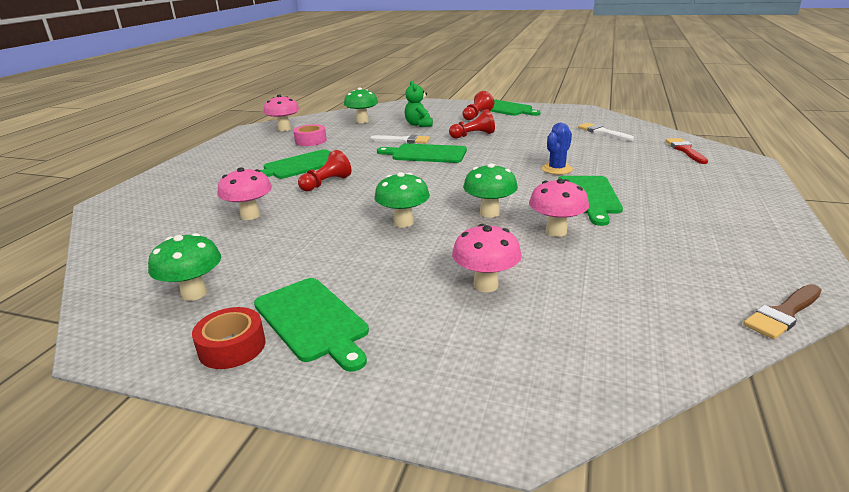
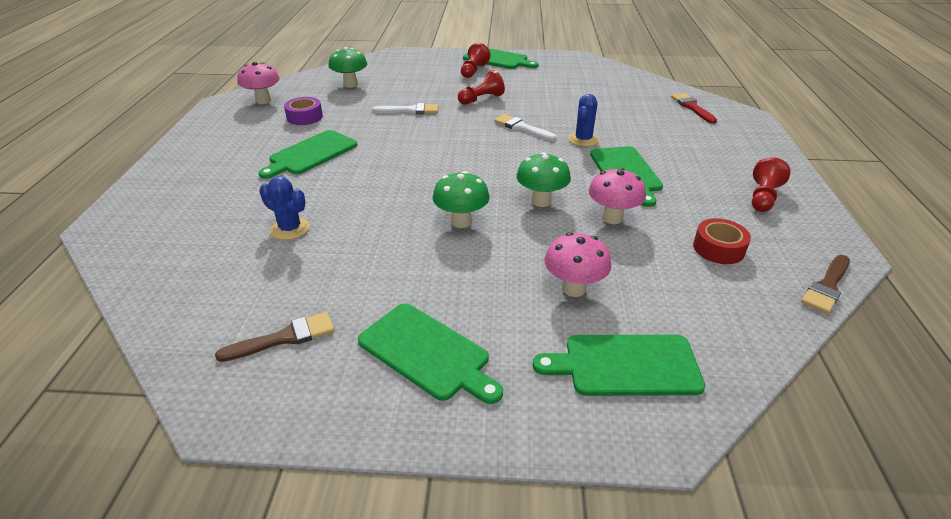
camera: 15 degrees left, 10 degrees up
(194, 293) = (284, 338): green mushroom -> brown brush
(232, 347) = (361, 395): red tape -> red tape (718, 248)
(250, 215) = (290, 229): pink mushroom -> blue cactus
(311, 141) = (304, 117): pink tape -> purple tape
(326, 183) = (353, 177): red pawn -> red pawn (763, 197)
(419, 125) = (416, 87): green teddy bear -> none
(426, 154) = (443, 128): green cutting board -> green cutting board (625, 365)
(602, 132) = (608, 88): white brush -> white brush (522, 128)

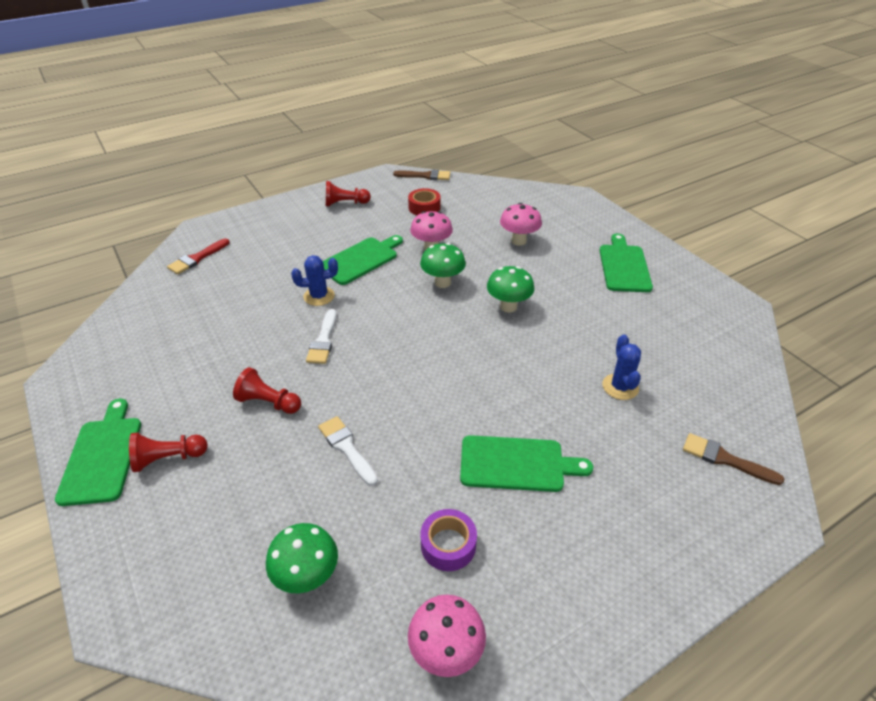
camera: 125 degrees left, 5 degrees up
(284, 338) = (687, 318): brown brush -> brown brush (725, 459)
(625, 365) = (552, 212): green cutting board -> none

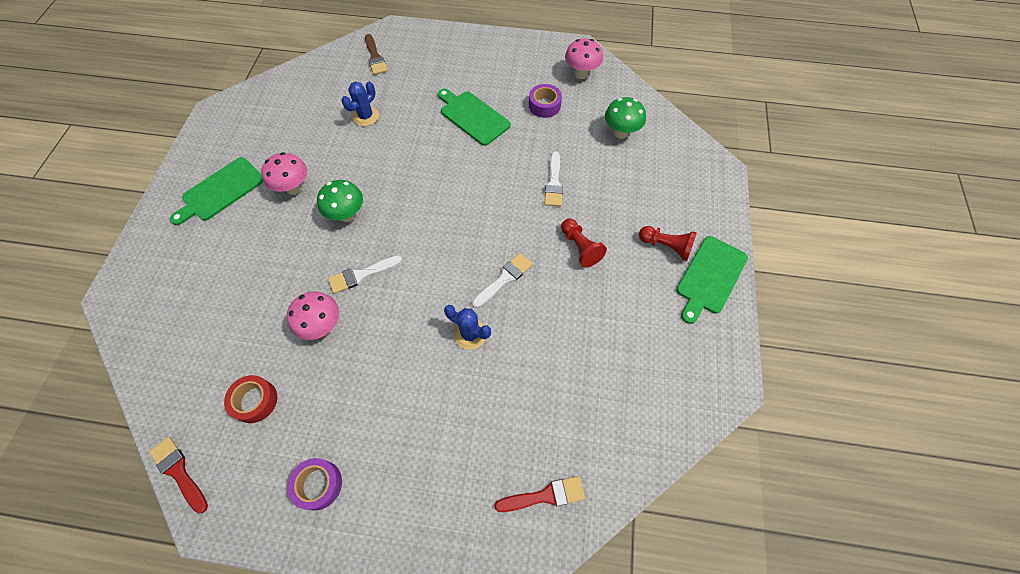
camera: 140 degrees left, 20 degrees up
(345, 203) = (318, 485): red pawn -> purple tape
(361, 260) = (395, 359): green cutting board -> none
(425, 176) = (179, 472): brown brush -> red brush
(442, 282) = (362, 275): green mushroom -> white brush
(518, 241) = (246, 277): pink mushroom -> pink mushroom (294, 188)

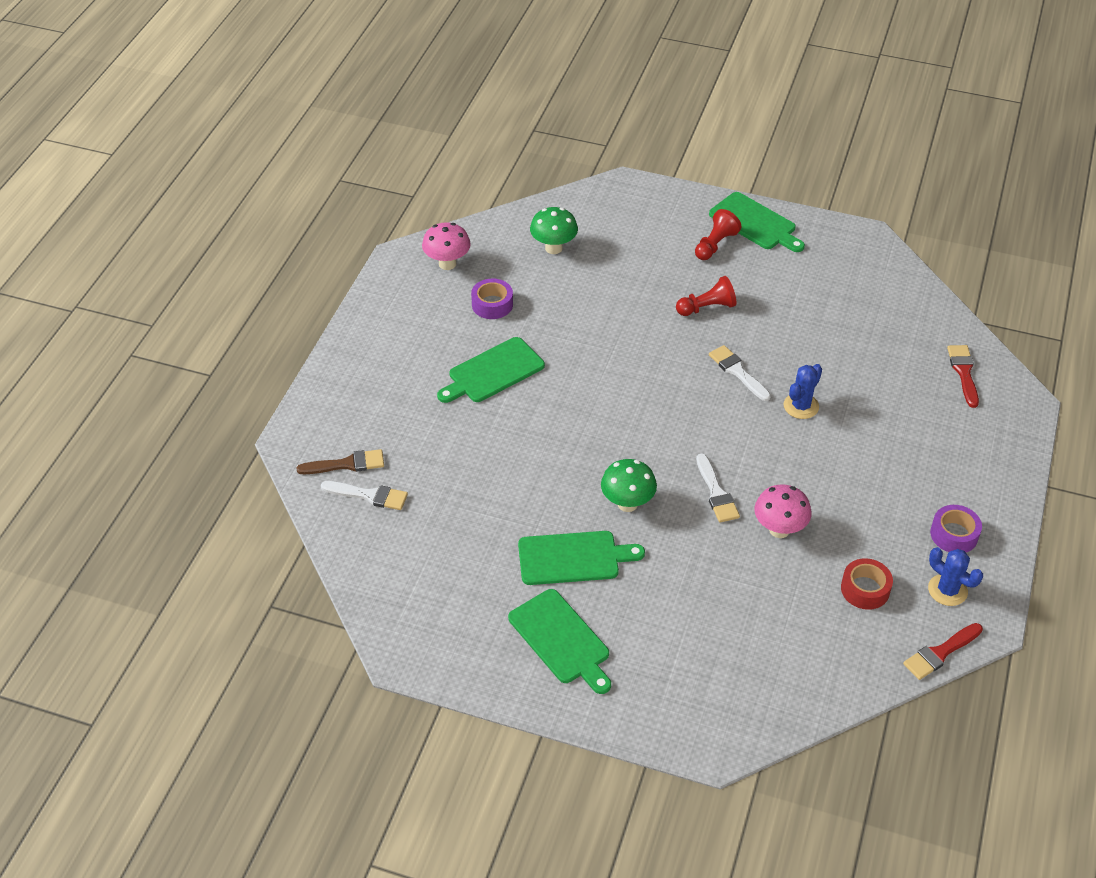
camera: 80 degrees left, 15 degrees down
(294, 188) = (573, 558): pink mushroom -> green cutting board
(366, 116) = (463, 479): blue cactus -> blue cactus (947, 590)
(554, 183) = (615, 314): white brush -> white brush (368, 495)

